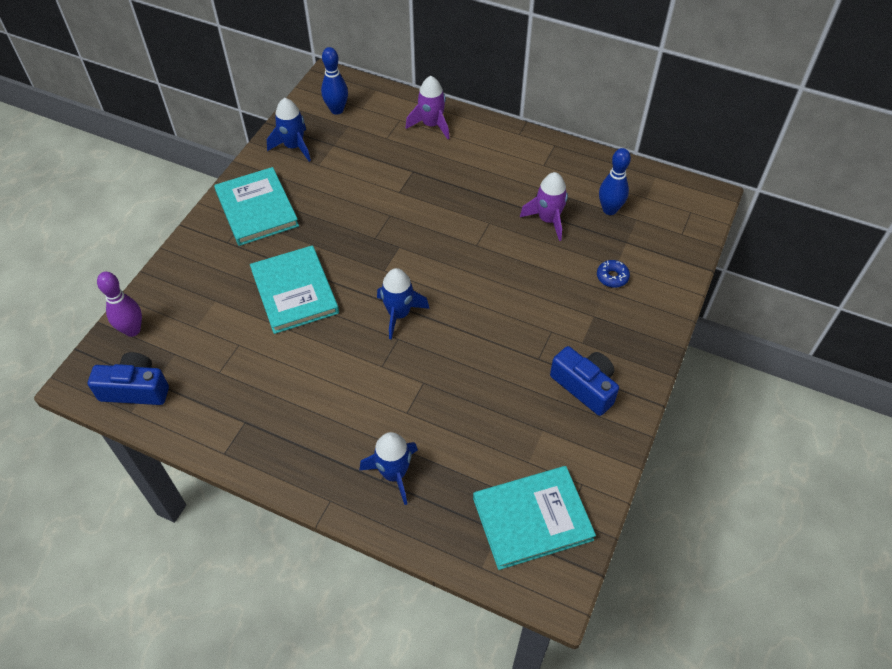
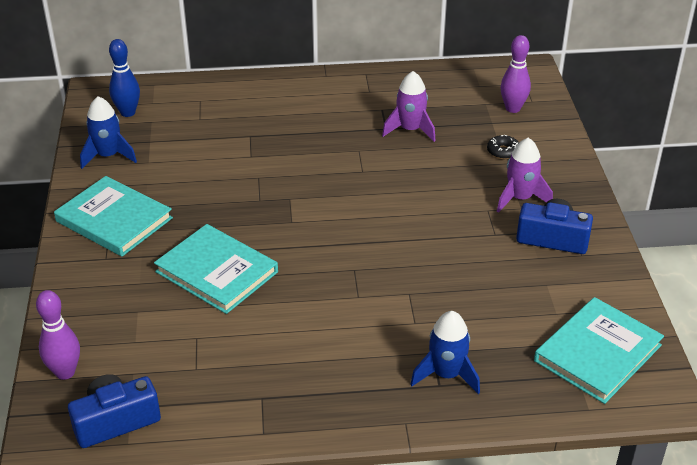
camera: 30 degrees left, 15 degrees down
(399, 314) = (338, 250): blue rocket -> none
(431, 125) = (236, 95): purple rocket -> purple rocket (520, 198)
(609, 210) = (457, 104): blue bowling pin -> none
(612, 277) = (503, 151): blue donut -> black donut
(657, 235) = (513, 108): none -> purple bowling pin

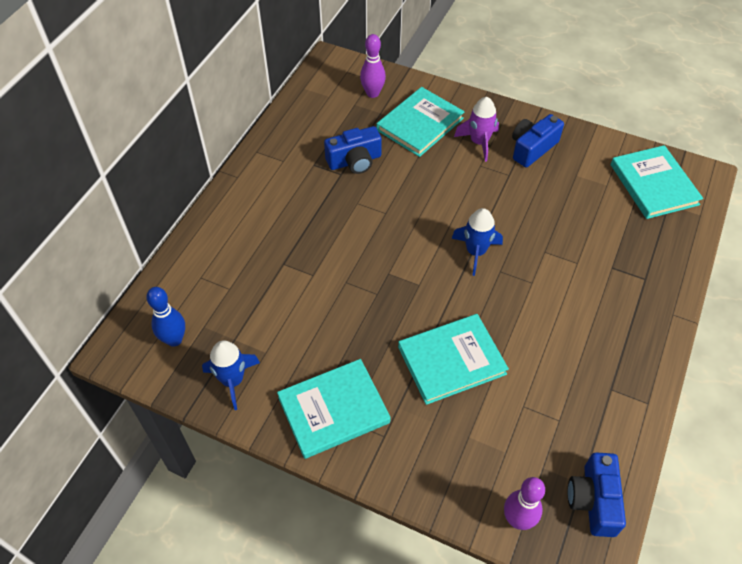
camera: 60 degrees left, 15 degrees up
(410, 130) = (354, 161): purple rocket -> blue camera
(446, 374) = (637, 270): blue rocket -> blue rocket (475, 252)
(503, 151) = (420, 124): black donut -> turquoise book

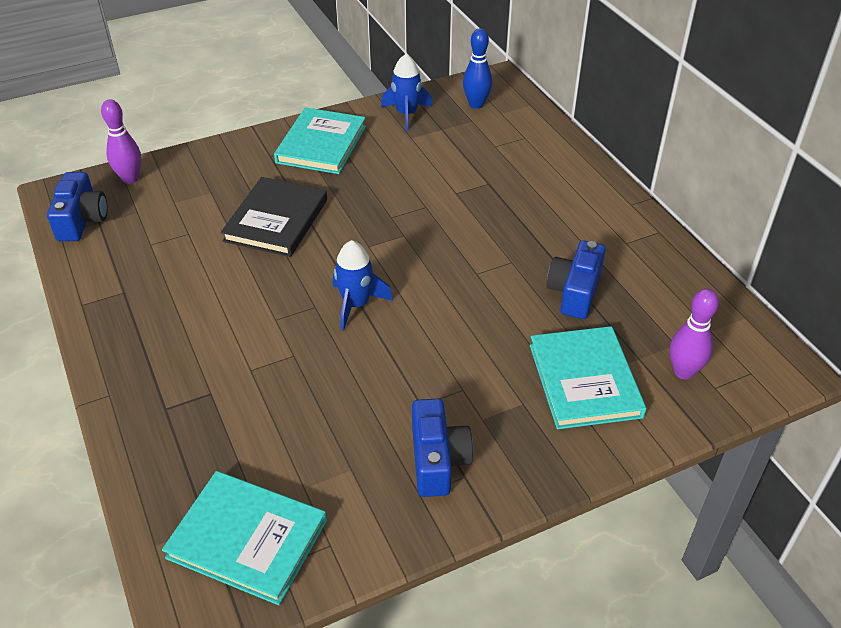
camera: 130 degrees right, 10 degrees down
(451, 360) = (276, 220): turquoise book -> black book
(479, 142) = (500, 415): purple rocket -> none
(593, 500) = (82, 220): blue camera -> blue camera turned 45 degrees clockwise

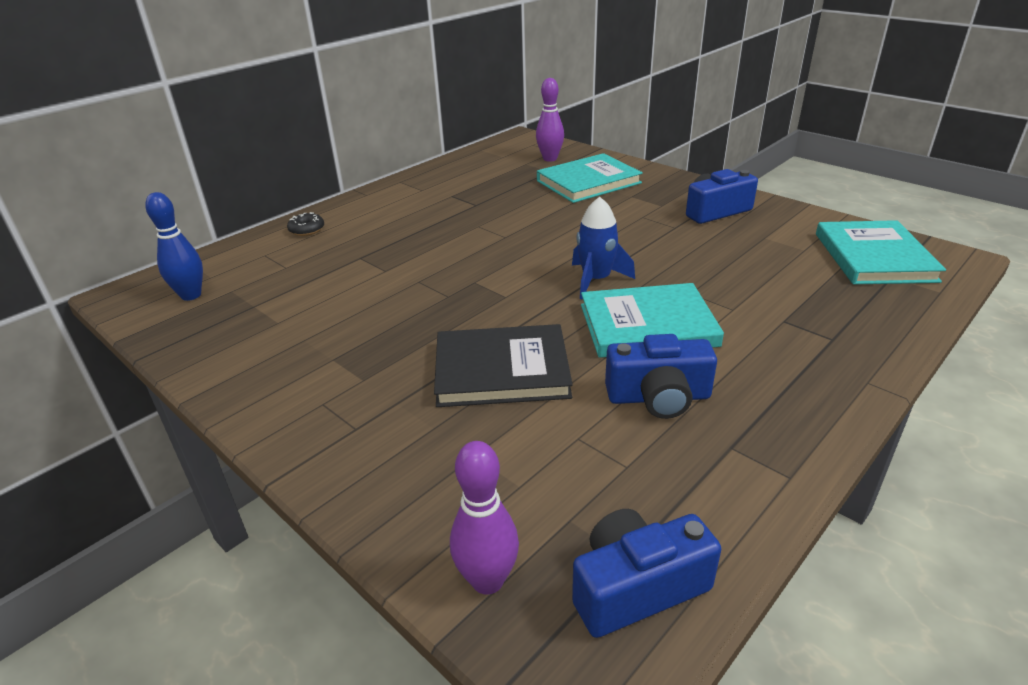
camera: 110 degrees left, 10 degrees down
(321, 144) = (311, 388): turquoise book -> turquoise book (647, 325)
(406, 114) = (219, 339): blue rocket -> none
(562, 161) = (307, 230): none -> black donut
(575, 292) = (497, 198): blue camera -> blue camera (658, 397)

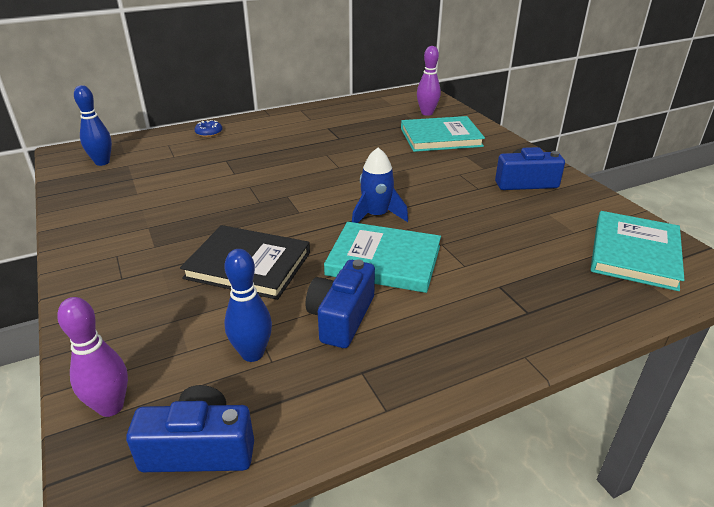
camera: 20 degrees right, 0 degrees up
(307, 230) = (209, 133): black donut -> blue donut
(598, 465) = (252, 353): none -> blue bowling pin
(658, 397) = (341, 317): blue camera -> blue camera turned 90 degrees clockwise

